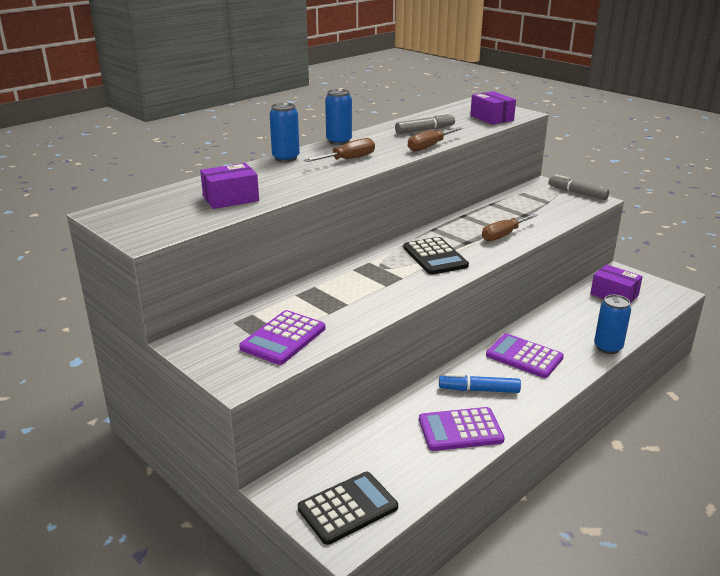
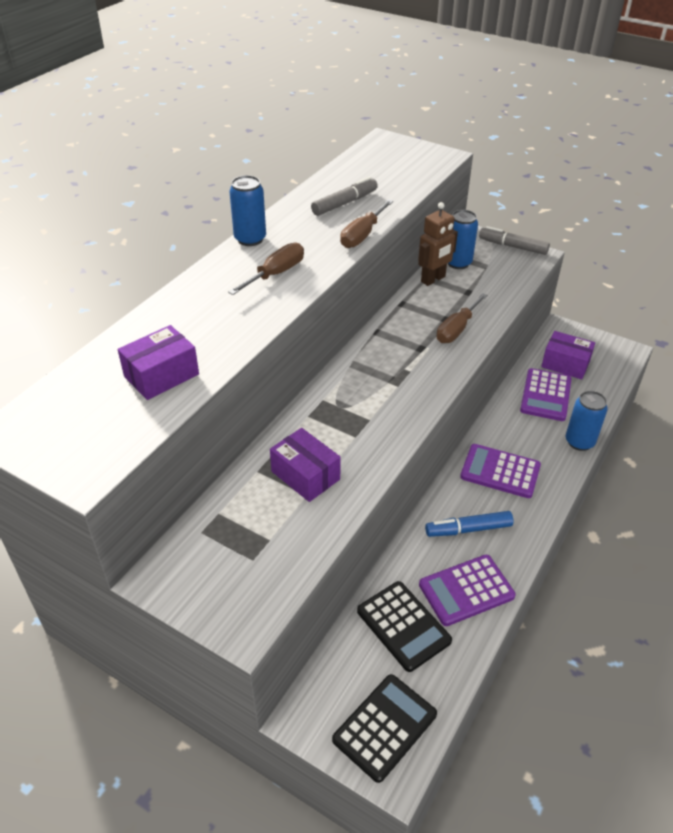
camera: 15 degrees left, 15 degrees up
(283, 338) = (270, 547): purple calculator -> purple calculator (545, 395)
(286, 158) = (197, 282): blue can -> blue can (458, 263)
(435, 257) = (394, 378): black calculator -> black calculator (403, 626)
(491, 118) = (413, 169): purple box -> purple box (305, 475)
(497, 205) = (433, 279): none -> brown robot

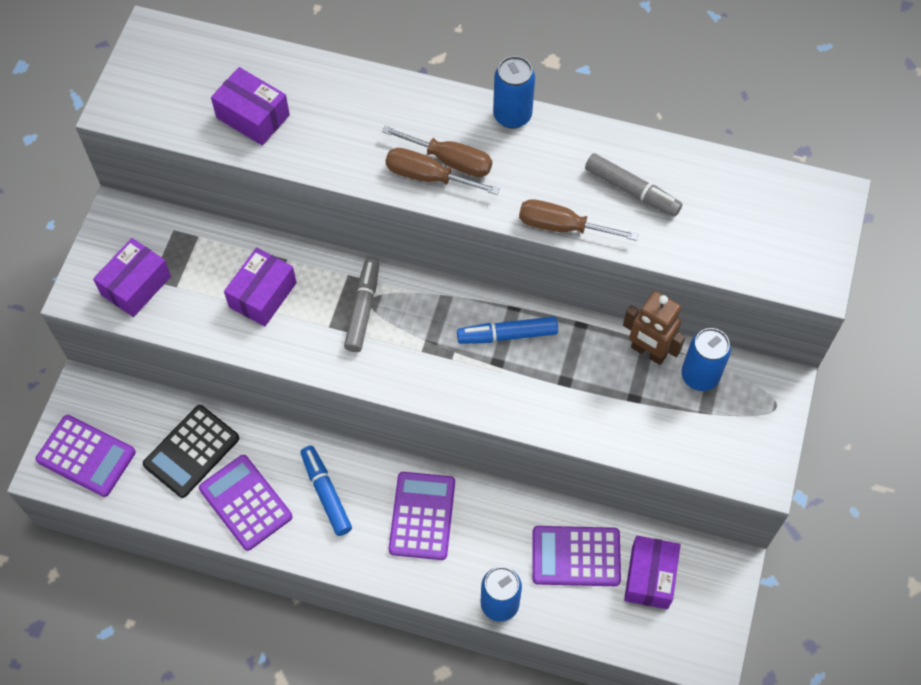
camera: 75 degrees right, 20 degrees up
(253, 574) = (136, 285): none -> purple box
(384, 727) = (86, 456): black calculator -> purple calculator
(398, 339) = (507, 335): none -> blue marker
(456, 329) = (548, 396): brown screwdriver -> brown screwdriver (428, 176)
(513, 246) = (771, 441): grey marker -> grey marker (363, 309)

